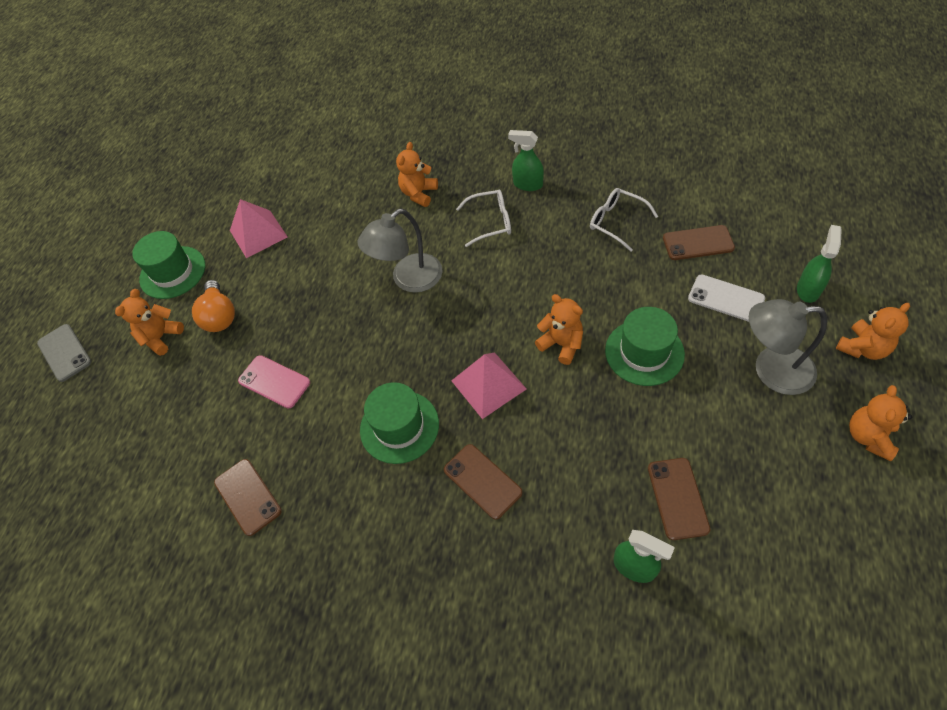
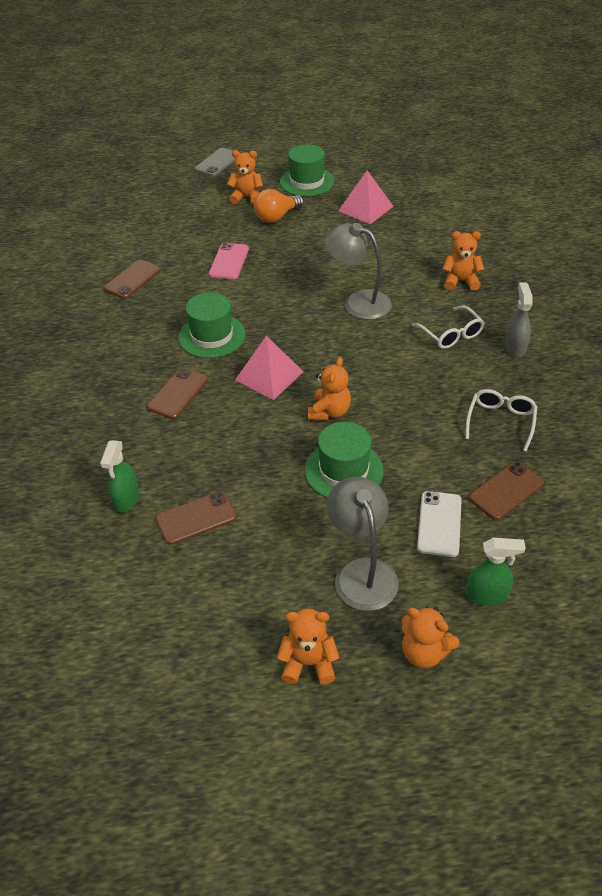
camera: 65 degrees right, 10 degrees down
(527, 184) = (515, 347): green spray bottle -> grey spray bottle
(698, 243) = (506, 490): brown phone -> brown phone turned 75 degrees clockwise

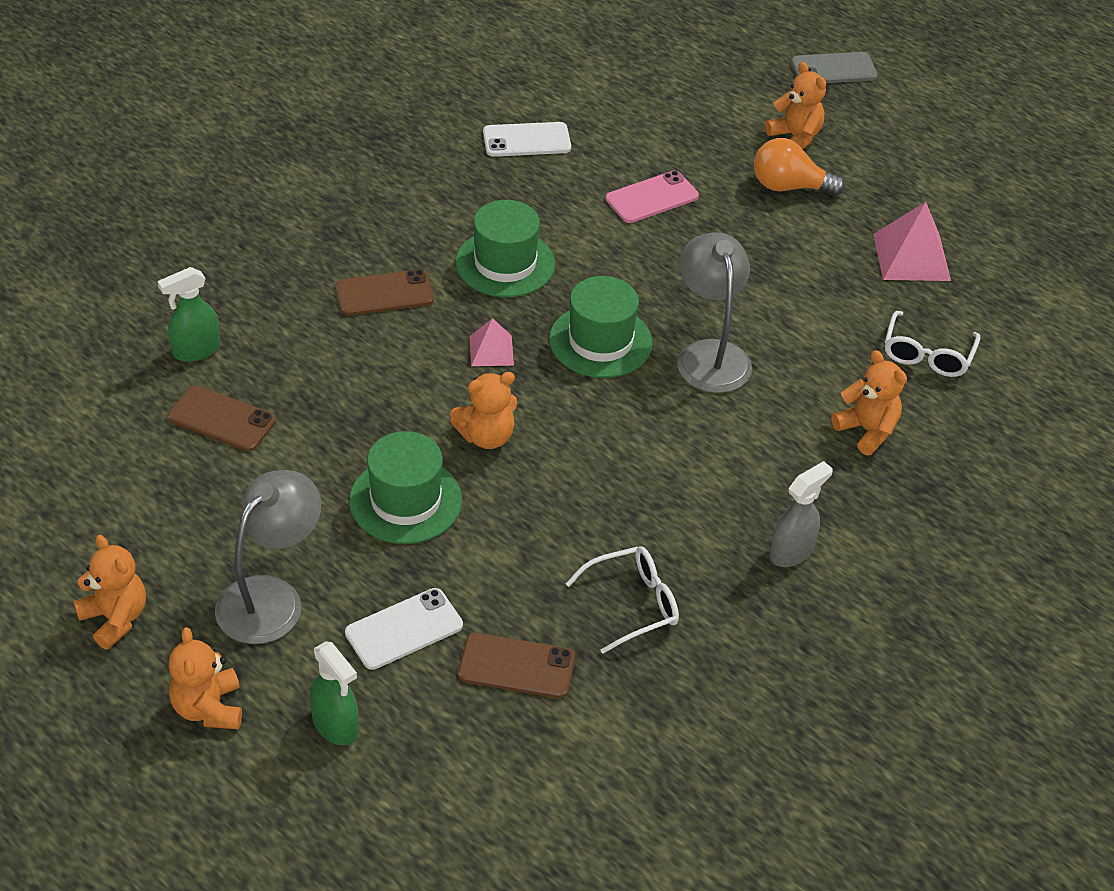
camera: 45 degrees right, 0 degrees up
(132, 279) = (527, 140): brown phone -> white phone
(269, 376) = (491, 350): pink pyramid -> pink pyramid, size x0.58
(307, 182) = (898, 170): green hat -> green hat (600, 341)
(451, 334) = (746, 475): white glasses -> white glasses (927, 355)

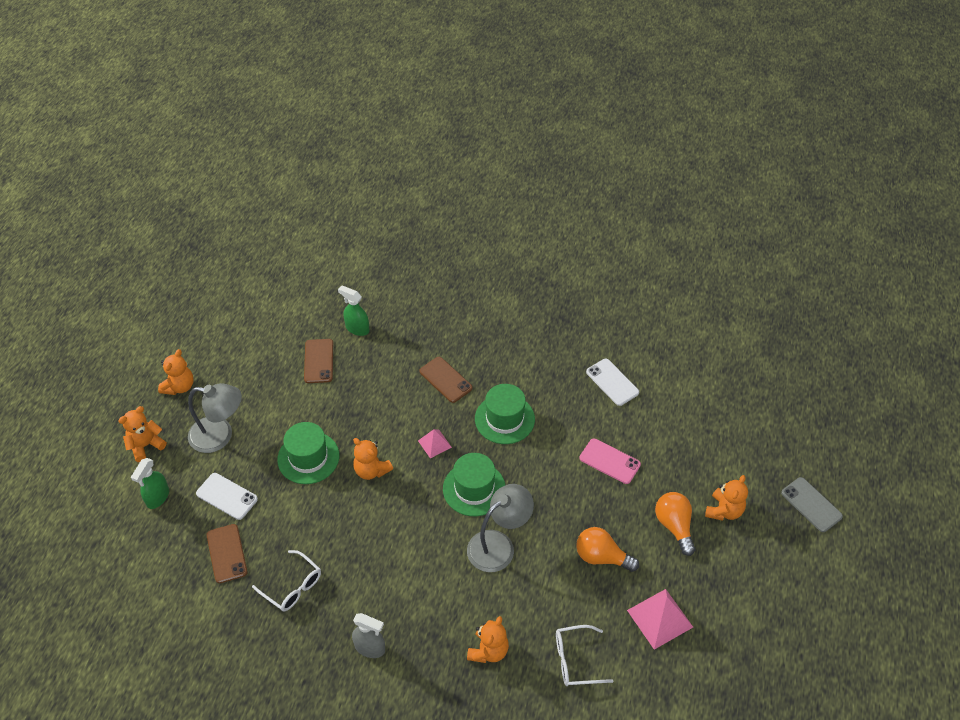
camera: 65 degrees right, 5 degrees up
(792, 268) = (601, 557): none -> orange light bulb

